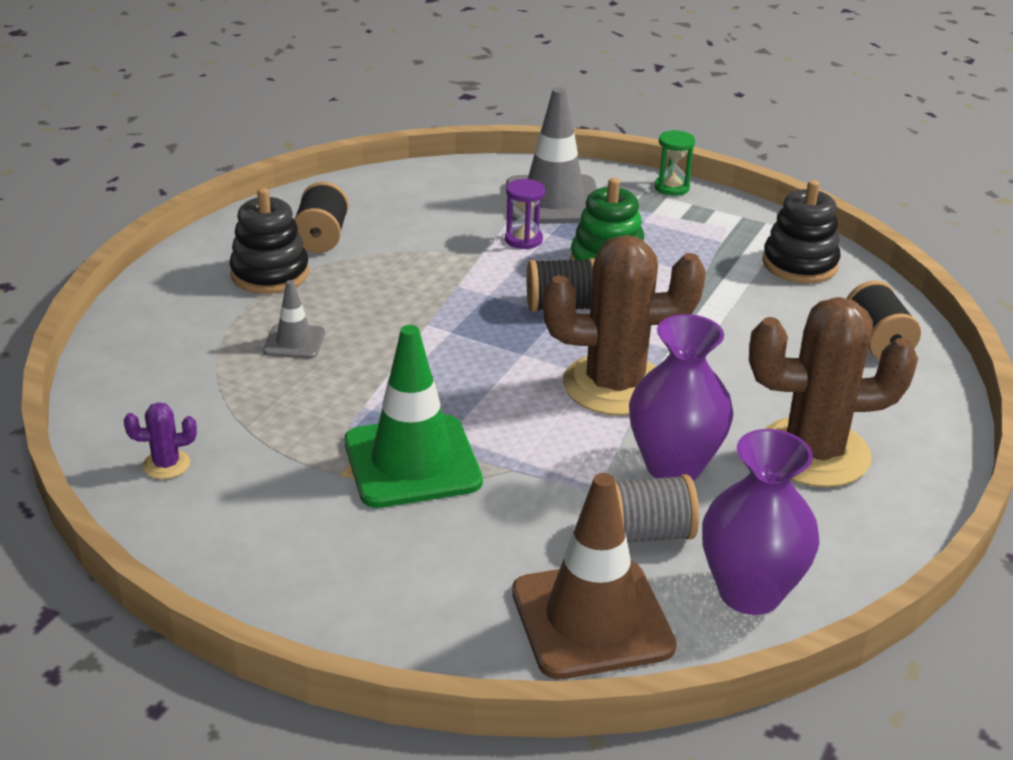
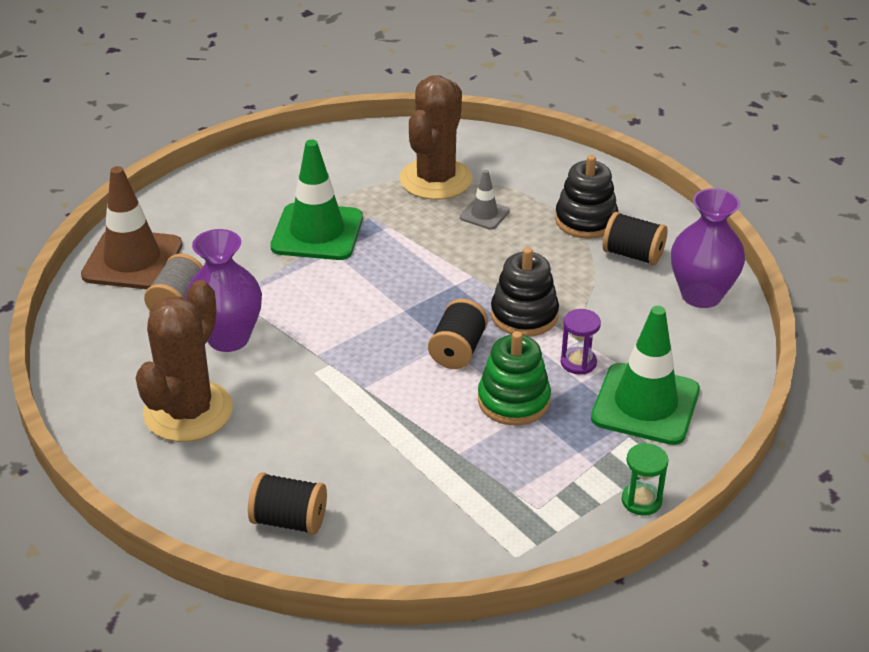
camera: 115 degrees right, 5 degrees up
(166, 464) = (380, 149): purple cactus -> none
(553, 201) = (645, 404): grey traffic cone -> green traffic cone
(615, 385) = (335, 343): brown cactus -> brown cactus (436, 179)
(749, 592) = (97, 325): purple vase -> purple vase (701, 295)
(799, 264) = (443, 531): black stacking toy -> black stacking toy (524, 315)

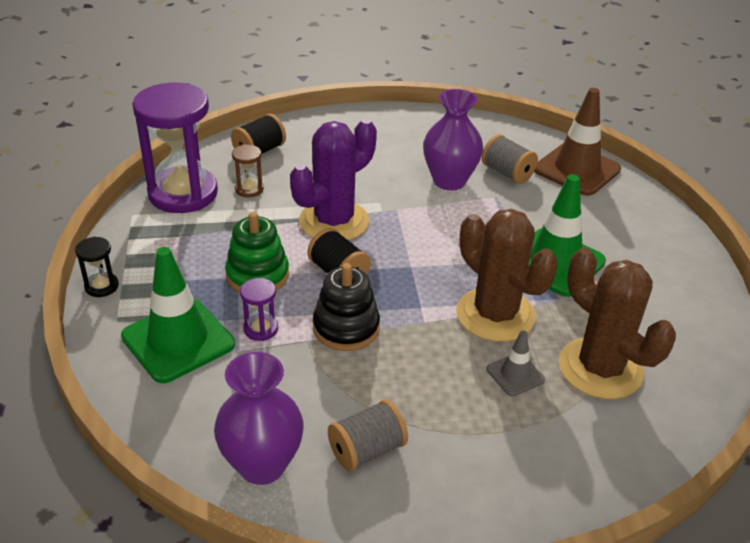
camera: 120 degrees right, 0 degrees up
(188, 411) = (388, 146): brown cactus -> brown cactus (495, 315)
(379, 389) = (334, 221): none -> purple cactus
(379, 484) = (249, 189): none -> brown hourglass
(438, 537) = (183, 193): none -> purple hourglass
(586, 220) = (452, 446): black stacking toy -> none
(633, 255) = (367, 450): black spool -> grey spool
(641, 501) = (101, 286): green hourglass -> black hourglass

